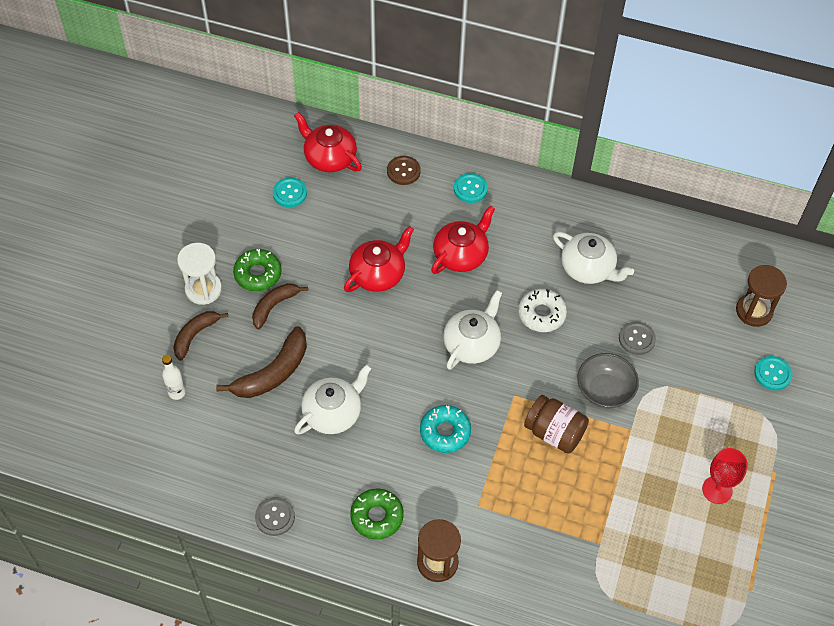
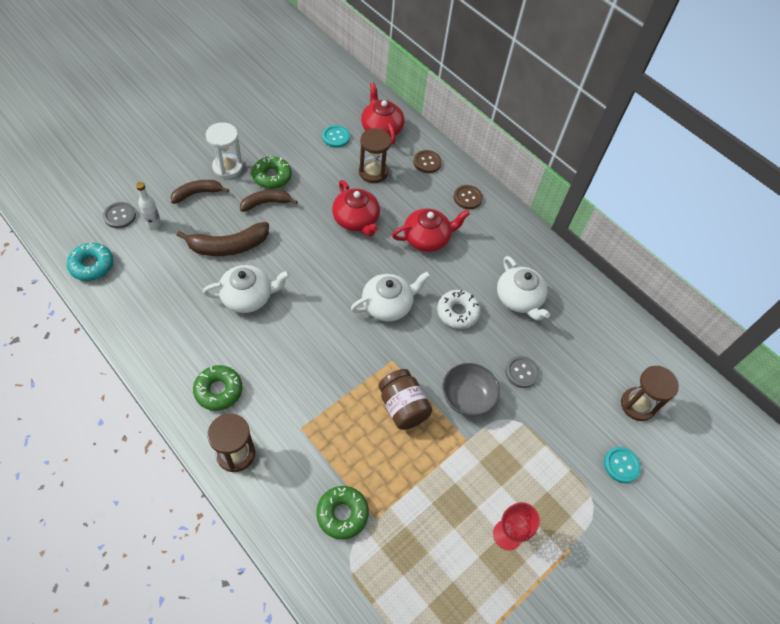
camera: 25 degrees right, 0 degrees up
(275, 517) = (146, 347): grey button -> grey button (120, 216)
(357, 212) = (373, 172): none -> brown hourglass
(378, 274) = (356, 220): red teapot -> red teapot turned 75 degrees clockwise
(445, 432) = (318, 357): turquoise donut -> turquoise donut (92, 265)
(470, 189) = (467, 198): turquoise button -> brown button
(569, 556) = (342, 514): none -> green donut

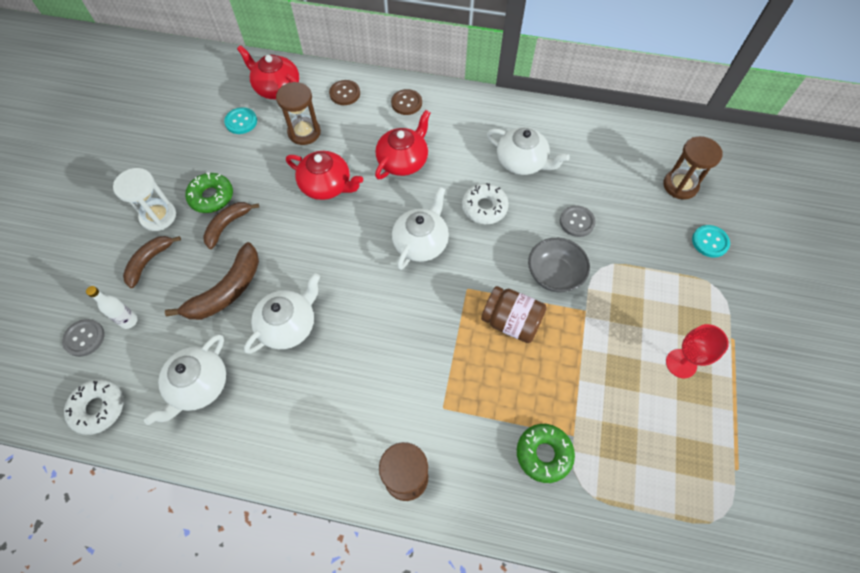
camera: 30 degrees left, 5 degrees up
(92, 265) = (98, 408): turquoise donut -> white donut
(160, 295) = (198, 385): none -> white teapot
(218, 390) = (338, 432): green donut -> none

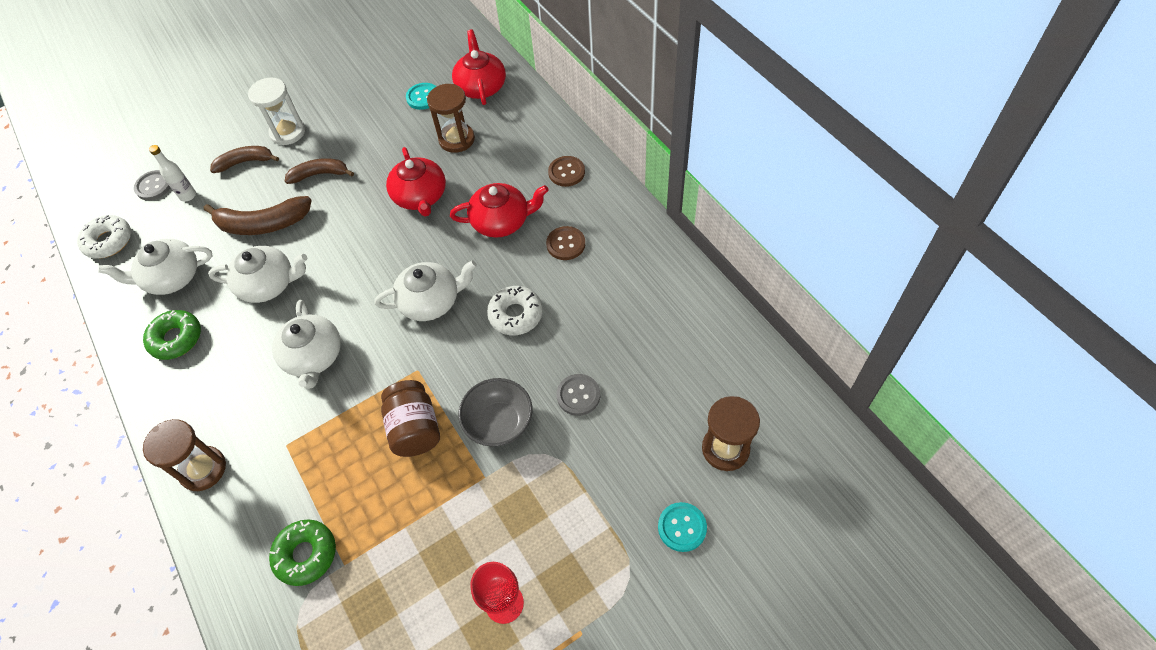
camera: 50 degrees right, 5 degrees down
(211, 197) = (335, 143): green donut -> green donut (176, 339)
(345, 93) = (527, 128): brown button -> brown button (566, 244)
(522, 162) = (600, 301): white teapot -> white teapot (314, 357)

